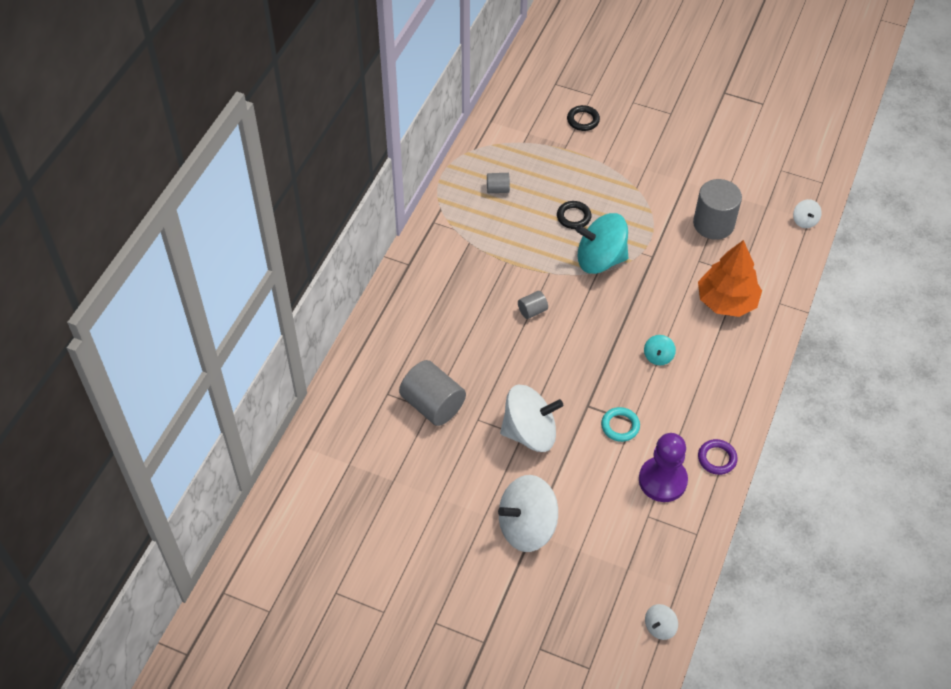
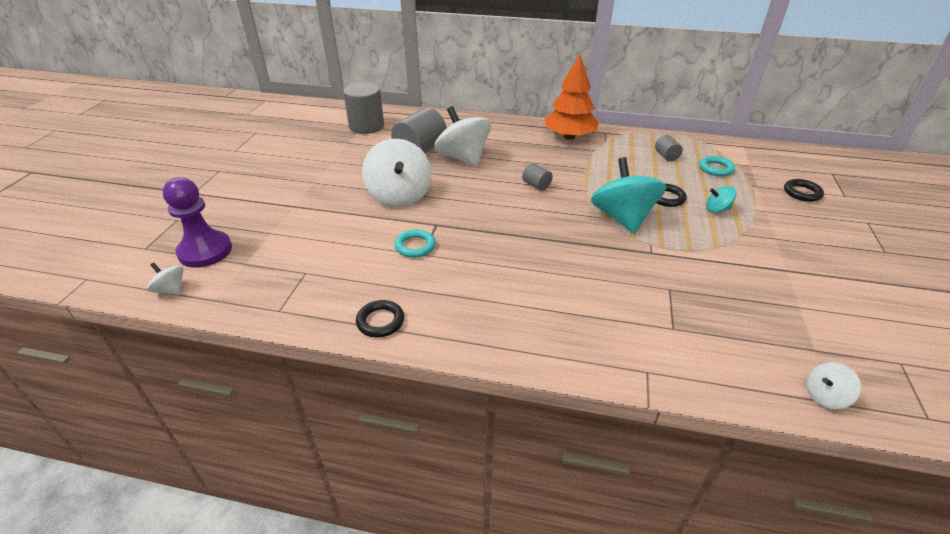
camera: 80 degrees right, 15 degrees down
(527, 527) = (300, 203): white spinning top -> white spinning top (463, 158)
(530, 161) = (716, 169): none -> turquoise ring
(658, 356) = (512, 266): turquoise spinning top -> turquoise spinning top (717, 209)
(662, 480) = (349, 280): purple pawn -> purple pawn (205, 251)
(713, 224) = (738, 298): grey cylinder -> grey cylinder (366, 126)
(717, 458) = (380, 321): purple ring -> black ring
(726, 301) = (620, 317): orange tree -> orange tree (569, 137)

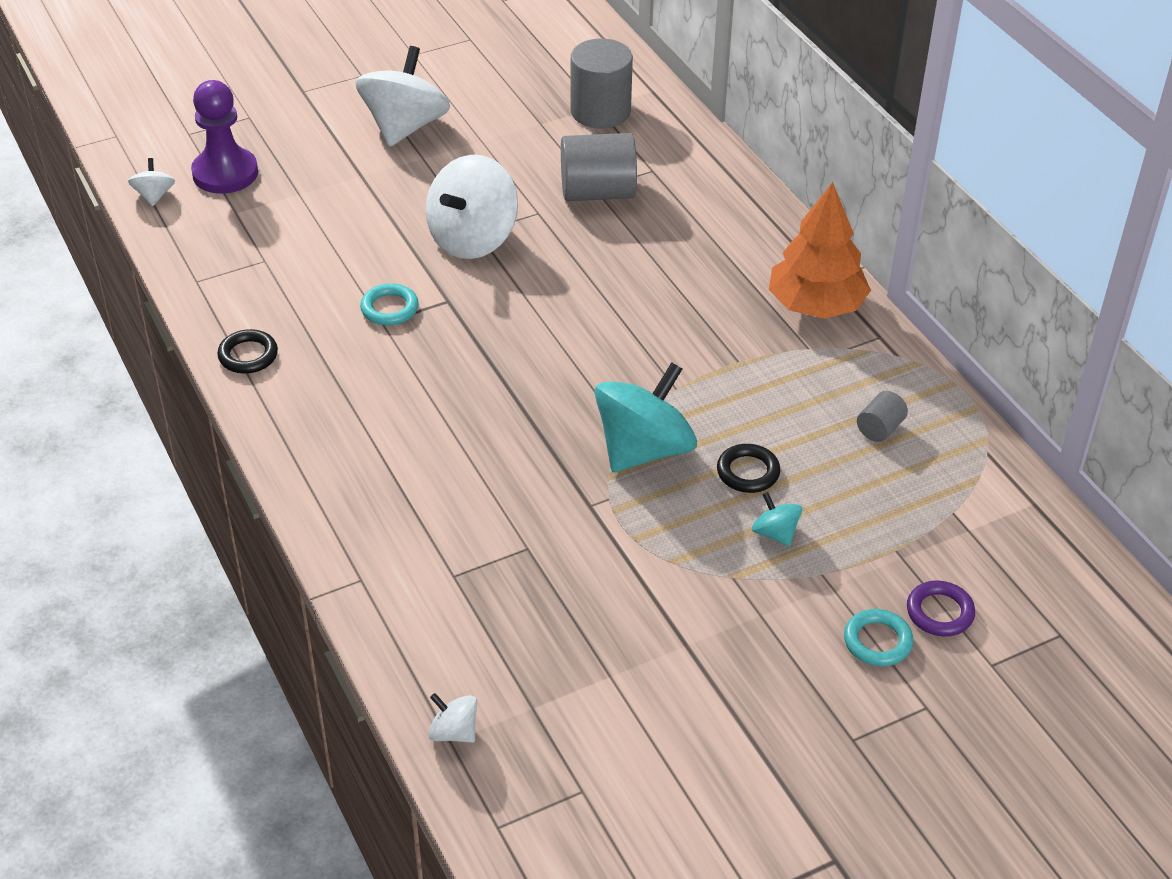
camera: 50 degrees right, 5 degrees up
(463, 158) = (625, 239): white spinning top -> white spinning top (405, 127)
(536, 185) = (634, 338): grey cylinder -> none
(716, 169) = (905, 495): turquoise ring -> turquoise ring (877, 641)
(802, 193) = (939, 612): black ring -> purple ring

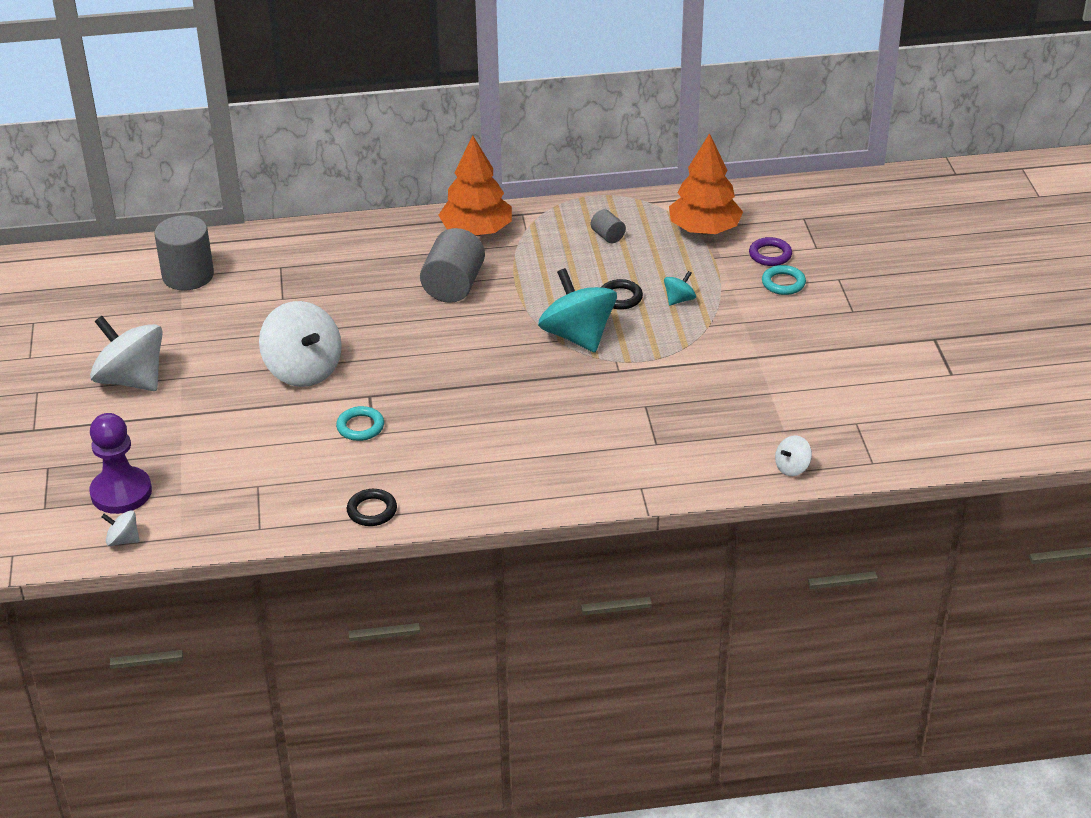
camera: 70 degrees left, 5 degrees down
(597, 193) = (289, 298): grey cylinder -> grey cylinder (453, 286)
(775, 533) = (679, 300): turquoise spinning top -> turquoise spinning top turned 150 degrees clockwise
(957, 525) = (704, 230): none -> orange tree

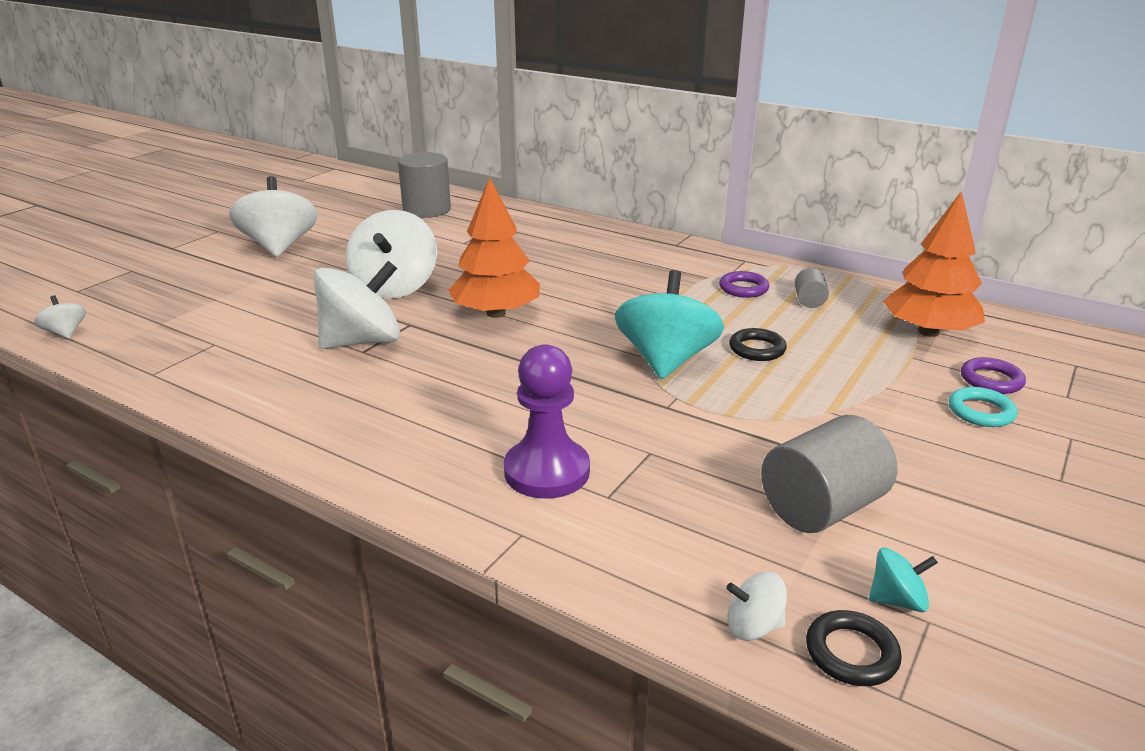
camera: 40 degrees right, 10 degrees down
(121, 492) = (132, 304): purple pawn -> purple pawn (547, 471)
(360, 427) = (362, 341): turquoise ring -> white spinning top
(372, 511) = (248, 407): black ring -> black ring (851, 653)
(453, 286) = (607, 282): grey cylinder -> grey cylinder (822, 508)
(476, 231) = (685, 257): orange tree -> orange tree (496, 313)
(553, 245) = (743, 288): none -> purple ring
(679, 300) = (823, 376): turquoise spinning top -> turquoise spinning top (897, 600)

